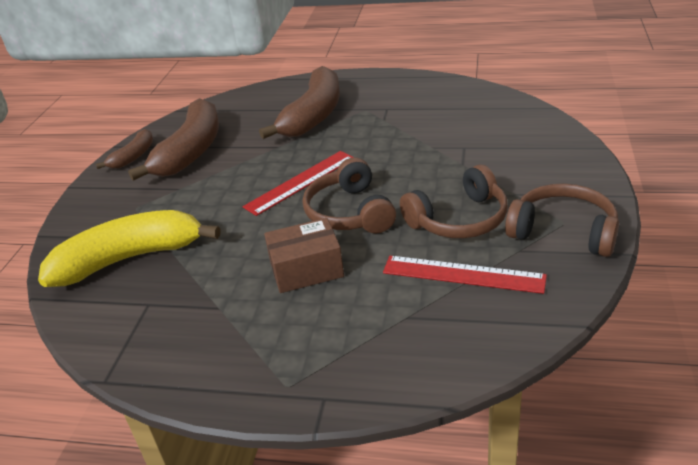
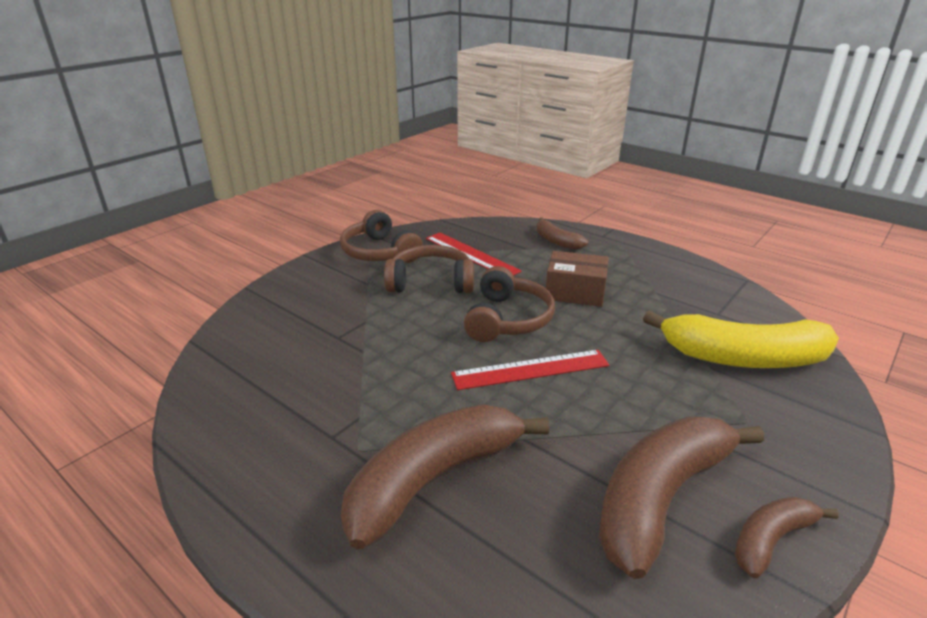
camera: 155 degrees left, 5 degrees down
(380, 351) = (556, 241): none -> brown banana

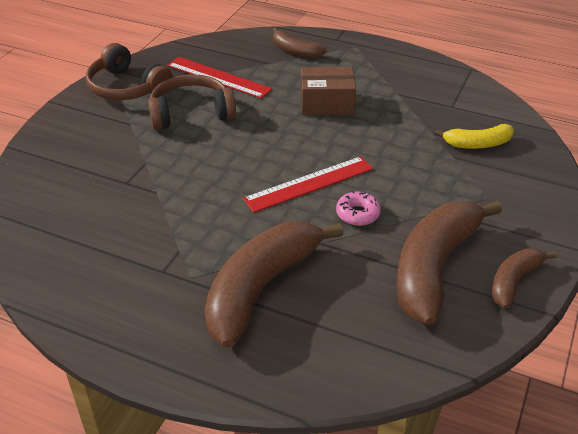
camera: 15 degrees left, 10 degrees up
(507, 319) = (274, 140): brown headphones -> none
(578, 412) = (358, 214): none -> pink donut
(742, 357) = (477, 144): yellow banana -> yellow banana, size x0.52

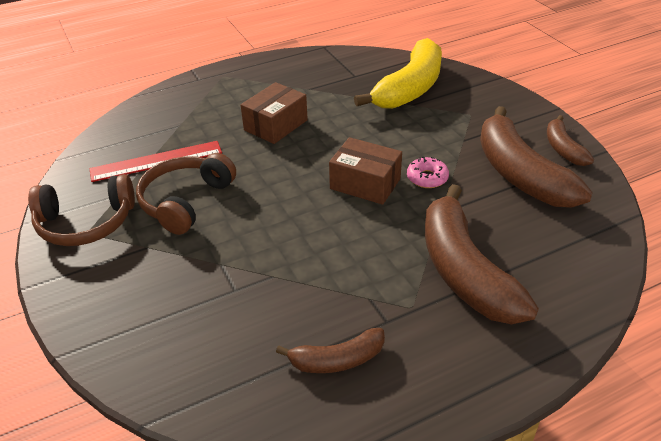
camera: 50 degrees left, 0 degrees up
(295, 51) = (183, 105): brown banana -> brown banana (337, 360)
(309, 184) = (365, 183): red ruler -> brown box
(477, 144) = (409, 88): yellow banana -> yellow banana, size x1.94

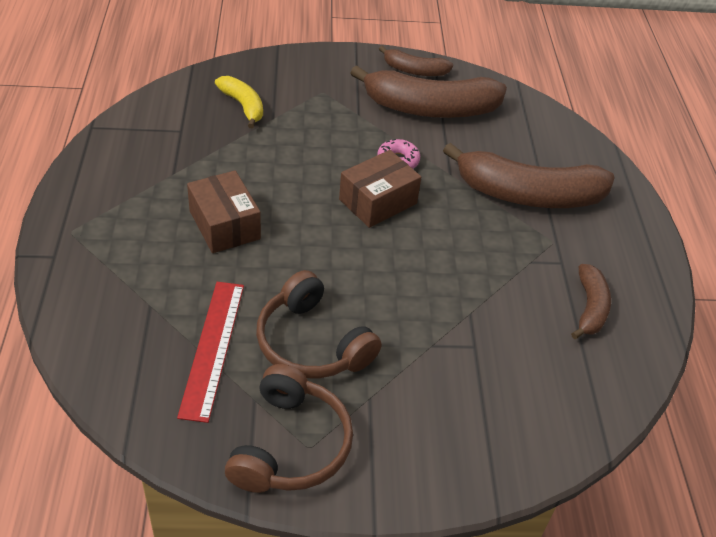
camera: 70 degrees left, 5 degrees up
(409, 88) = (243, 106): yellow banana -> yellow banana, size x0.52

